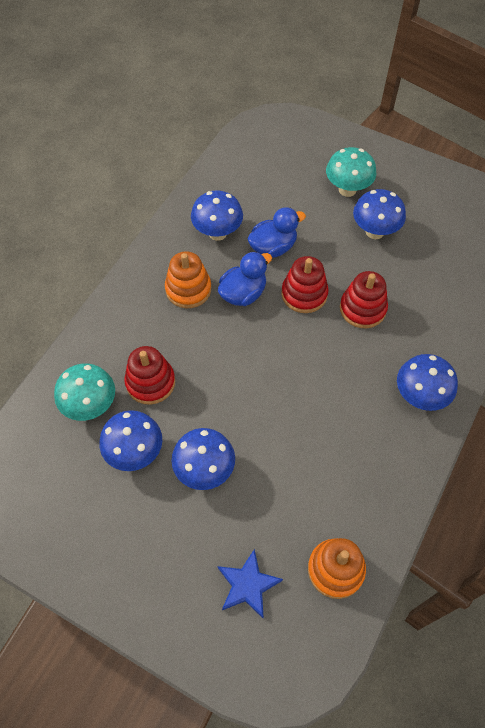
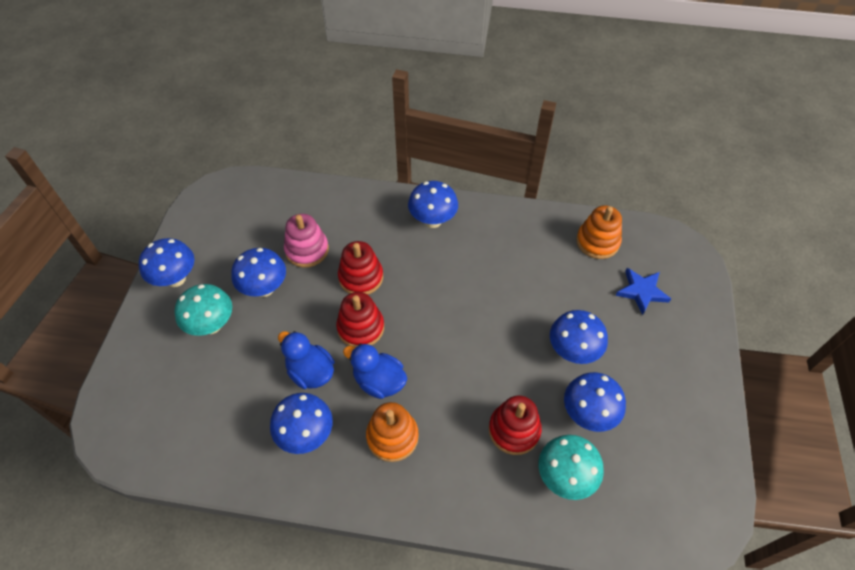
camera: 110 degrees left, 5 degrees down
(406, 172) = (176, 279): none -> blue mushroom
(411, 272) = (307, 250): none -> pink stacking toy

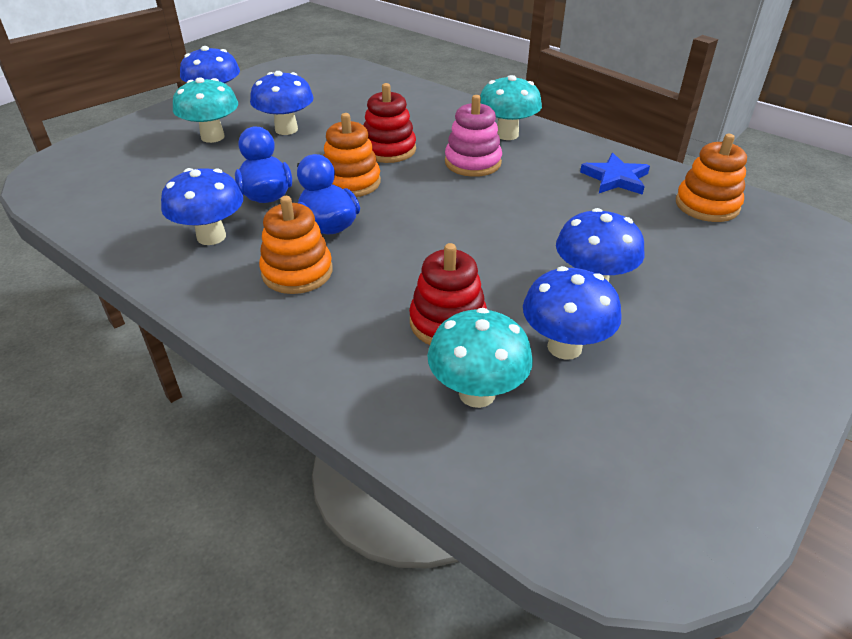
camera: 30 degrees right, 15 degrees down
(307, 250) = (354, 118): pink stacking toy -> pink stacking toy (472, 162)
(360, 328) = (351, 182): red stacking toy -> orange stacking toy
(432, 220) = (507, 134): blue mushroom -> turquoise mushroom
(641, 291) = (740, 264): blue star -> blue star (615, 178)

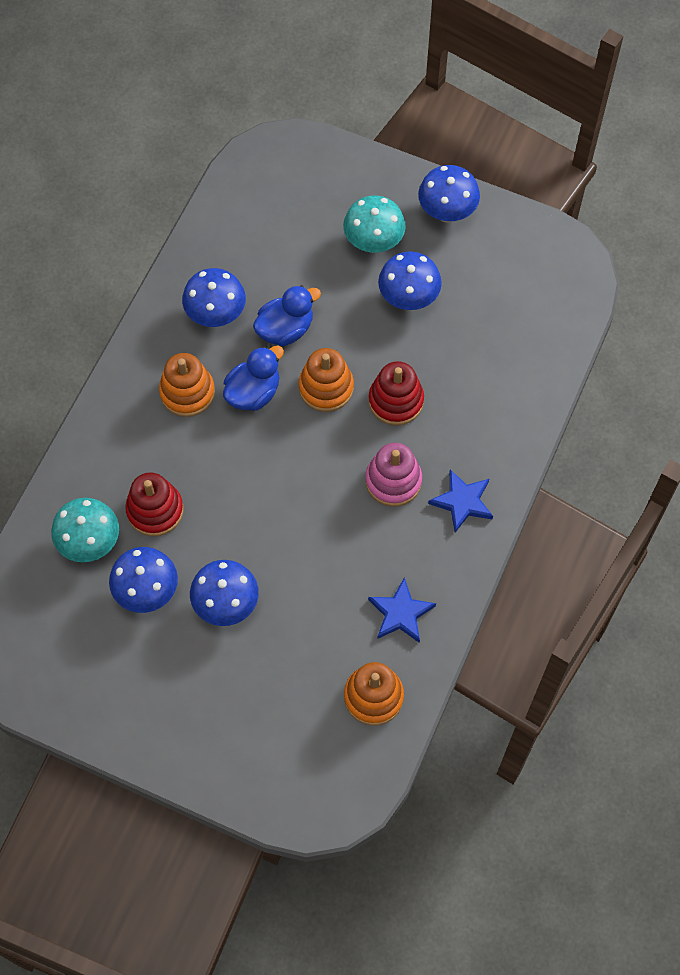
camera: 75 degrees right, 25 degrees up
(507, 134) = (462, 502): turquoise mushroom -> blue star

